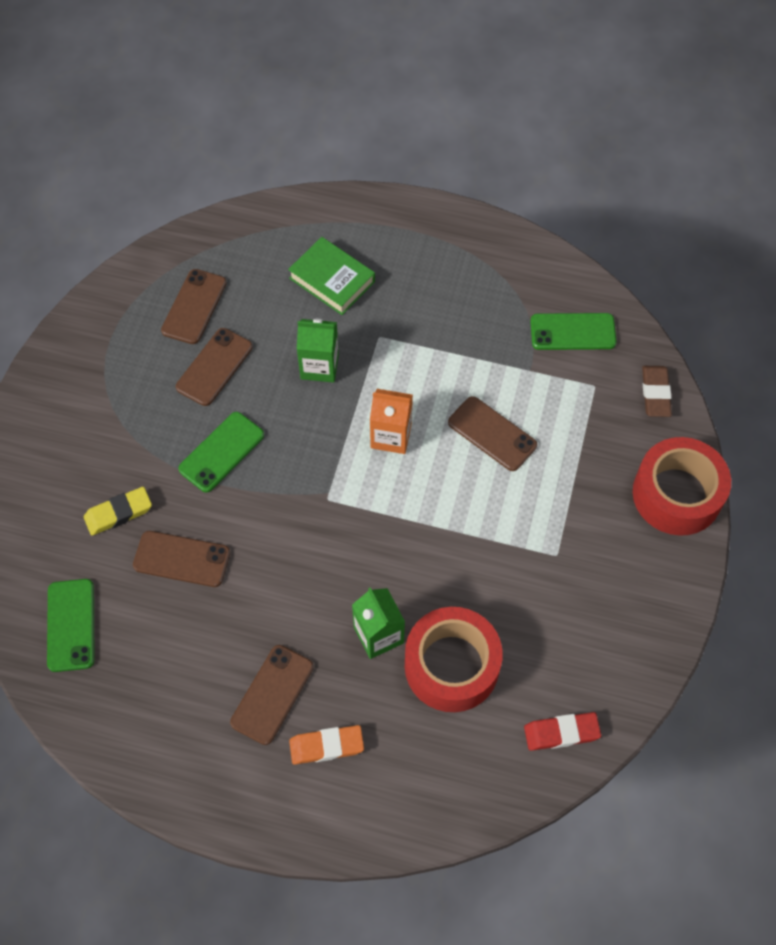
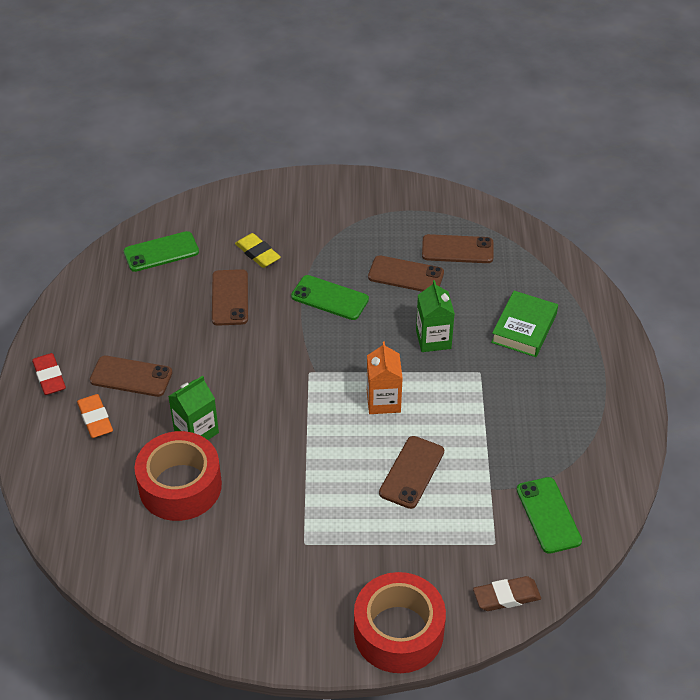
camera: 75 degrees right, 15 degrees down
(561, 733) = (136, 576): red eraser -> red eraser (49, 377)

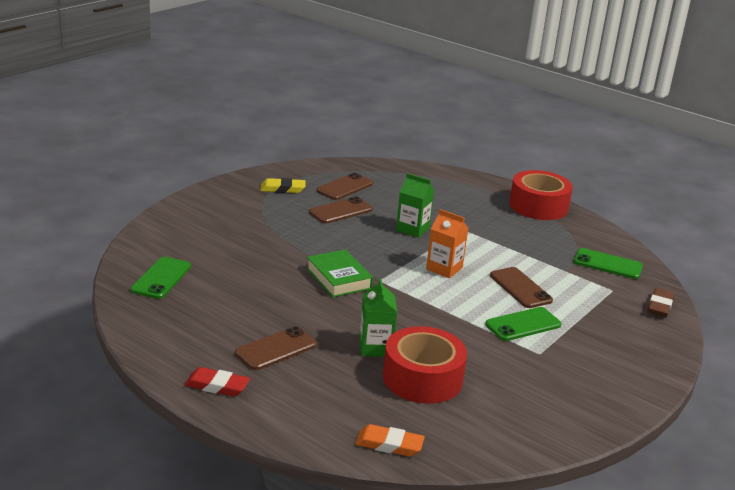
camera: 55 degrees left, 20 degrees down
(95, 419) = (298, 385): orange eraser -> orange eraser (389, 444)
(230, 298) = (258, 275): brown phone -> none
(258, 253) = (231, 245): yellow eraser -> yellow eraser (282, 189)
(330, 298) = (320, 242): green phone -> green phone (523, 325)
(398, 632) = (654, 354): red tape -> red tape (538, 206)
(524, 328) = (444, 201): green book -> green book (338, 278)

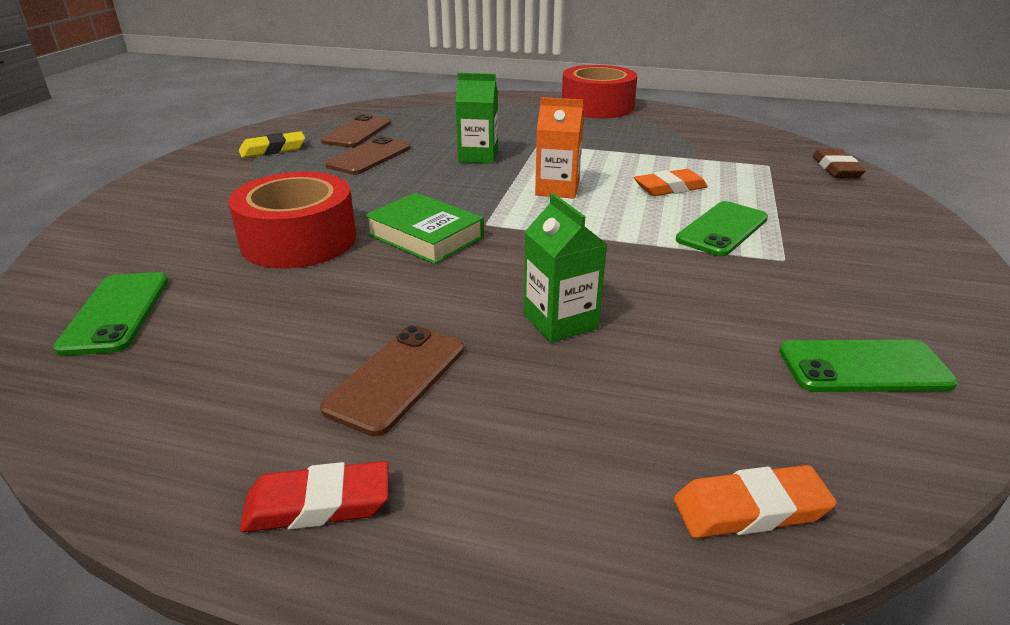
camera: 20 degrees left, 5 degrees up
(422, 378) = (676, 349): red tape -> red tape (299, 240)
(520, 288) = (670, 188): brown phone -> orange eraser
(607, 264) = (731, 142): green phone -> green phone (864, 367)

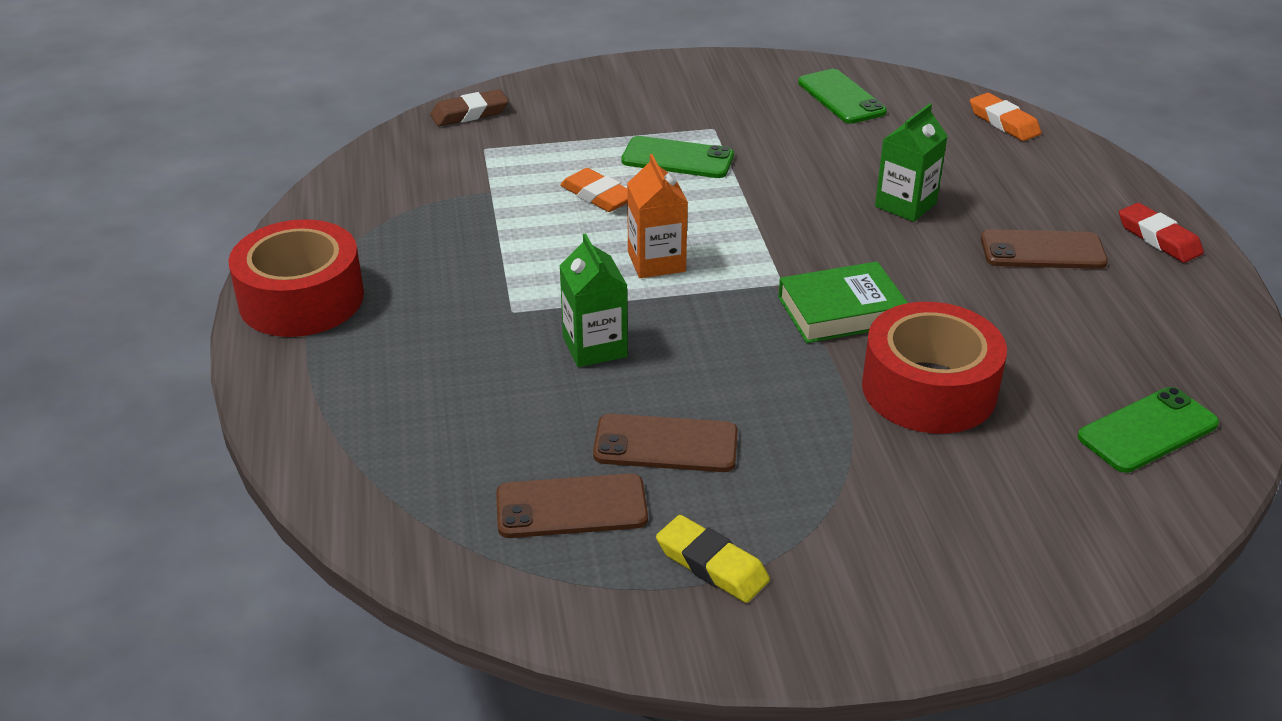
camera: 115 degrees left, 5 degrees up
(425, 236) = (841, 311): green book -> green book turned 60 degrees clockwise

